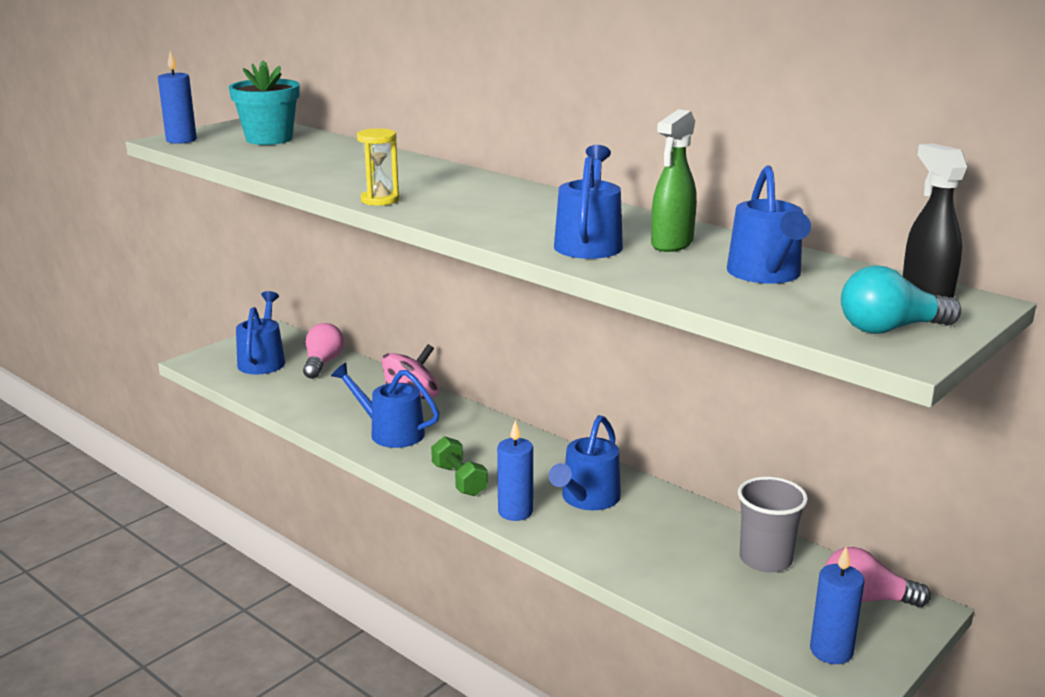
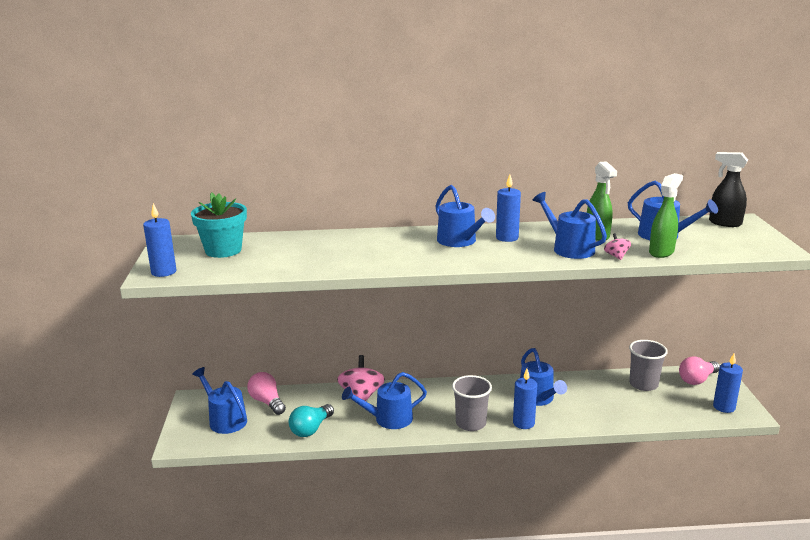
camera: 45 degrees left, 0 degrees up
(380, 200) = (414, 264): yellow hourglass -> none
(459, 480) = (470, 423): green dumbbell -> grey cup
(491, 197) = (460, 241): none -> blue watering can
(553, 211) = (507, 238): none -> blue candle
(619, 269) = (616, 256): none -> pink spinning top
(697, 287) = (661, 252): none -> green spray bottle
(890, 329) = (754, 242): turquoise light bulb -> turquoise light bulb (311, 429)

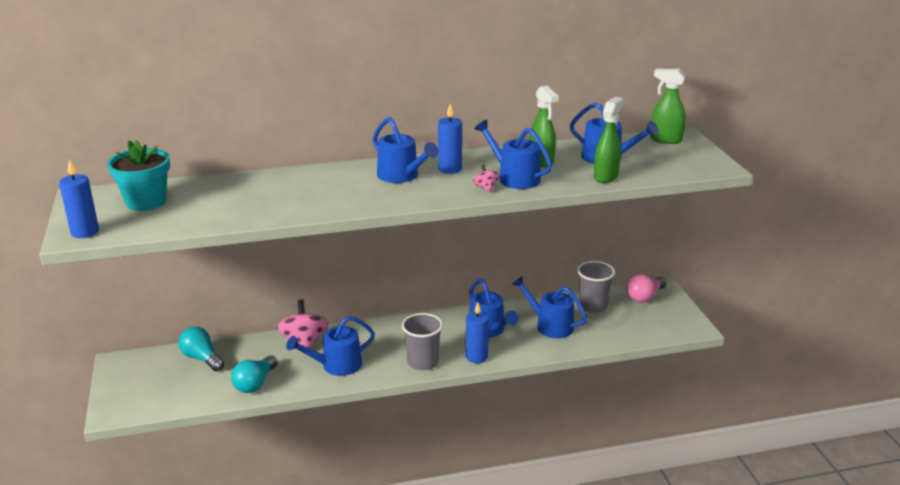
camera: 10 degrees left, 5 degrees up
(225, 420) = (158, 382): blue watering can -> blue watering can (550, 325)
(267, 402) = (202, 358): pink light bulb -> turquoise light bulb
(616, 256) = (562, 184): pink spinning top -> pink spinning top (486, 188)
(724, 223) = (665, 140): black spray bottle -> green spray bottle
(724, 407) = (671, 323): blue candle -> none

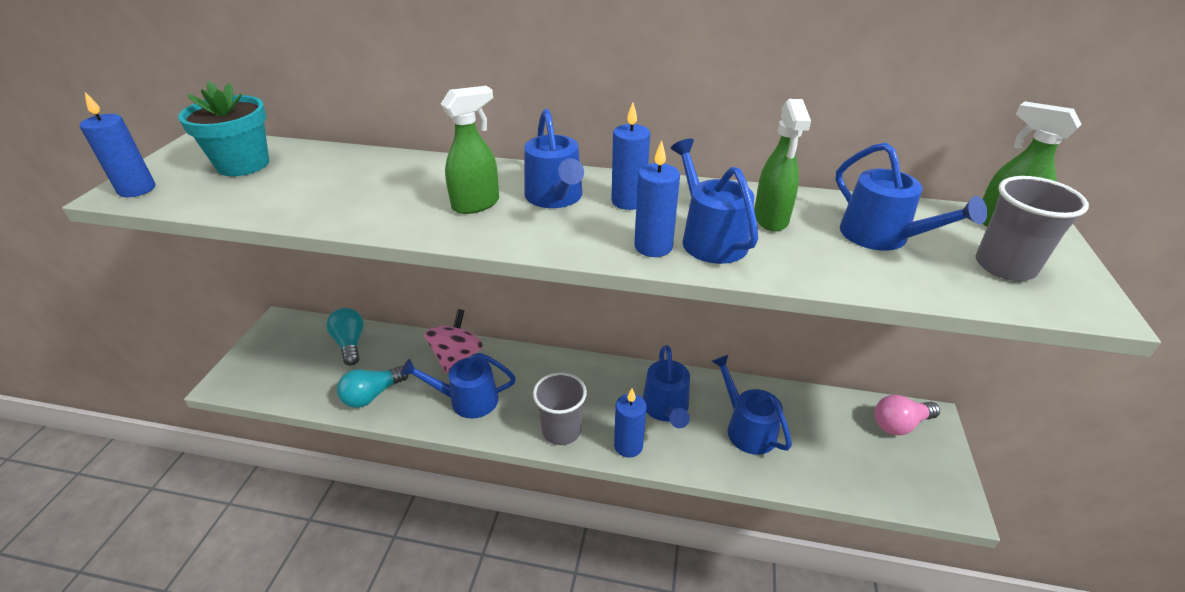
camera: 25 degrees right, 10 degrees up
(486, 188) = (653, 247): pink spinning top -> blue candle
(593, 306) = (819, 416): grey cup -> grey cup (1004, 266)
(606, 176) = (861, 272): green spray bottle -> green spray bottle (476, 204)

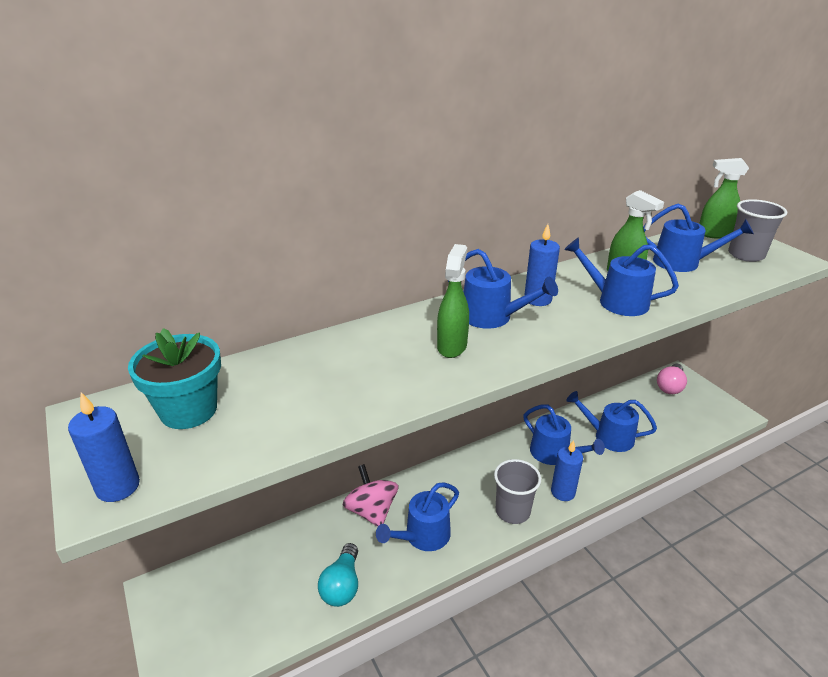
camera: 40 degrees left, 5 degrees down
(350, 343) = (262, 560): turquoise light bulb -> none
(653, 247) = (599, 320): blue candle -> none

